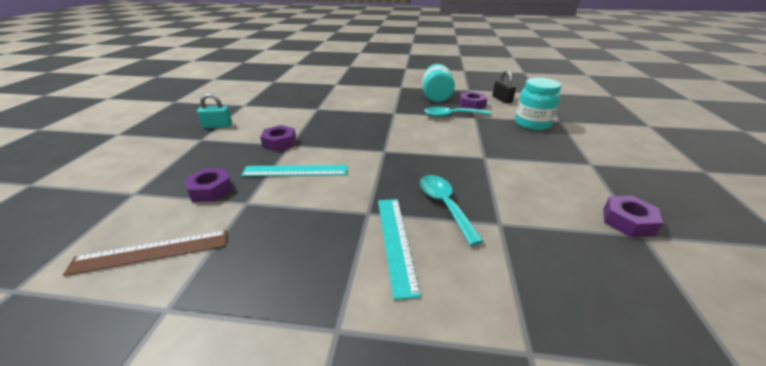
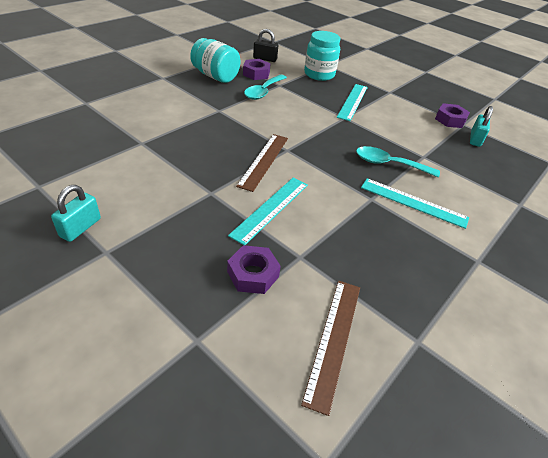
camera: 60 degrees left, 10 degrees up
(279, 142) = (197, 197): purple nut -> none
(354, 148) = (264, 161): none -> brown ruler
(522, 152) = (352, 101): none -> turquoise ruler
(626, 257) = (475, 139): none -> turquoise padlock

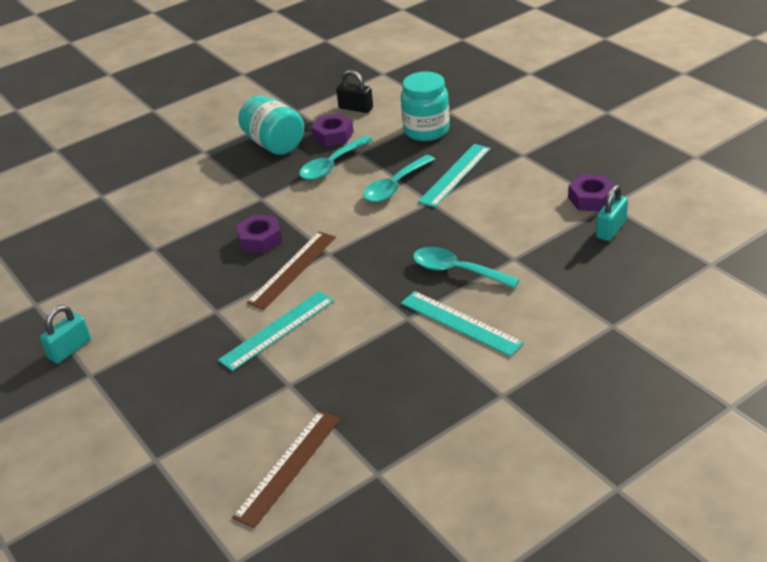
camera: 20 degrees right, 5 degrees down
(253, 274) = (230, 401): purple nut -> purple nut (260, 239)
(315, 107) = (395, 186): none -> turquoise spoon

